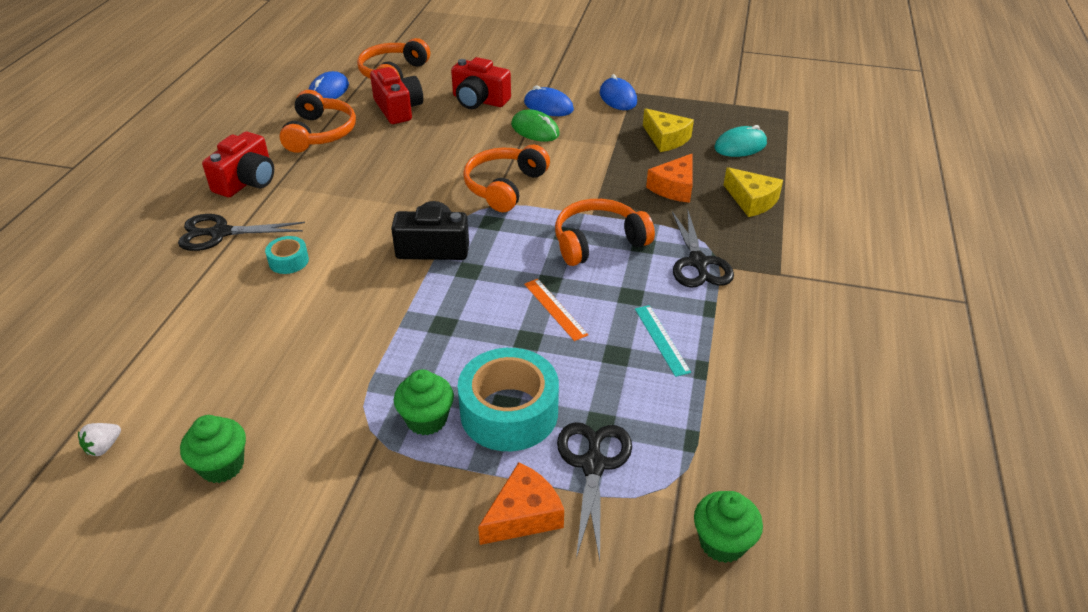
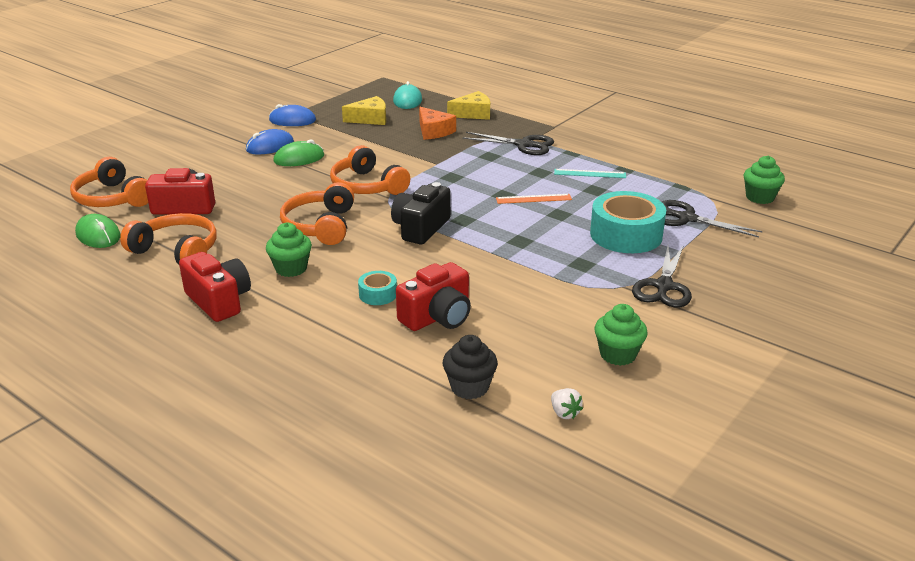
camera: 65 degrees left, 10 degrees down
(139, 367) = (469, 387): none -> black cupcake
(220, 233) = (297, 325): black scissors -> black scissors (664, 286)
(328, 91) = (98, 235): blue mouse -> green mouse
(426, 419) = (616, 264): green cupcake -> green cupcake (291, 268)
(479, 100) = (221, 170): red camera -> red camera (438, 317)
(523, 515) = (717, 248): orange cheese -> none
(598, 242) = (471, 169): orange headphones -> orange headphones (320, 226)

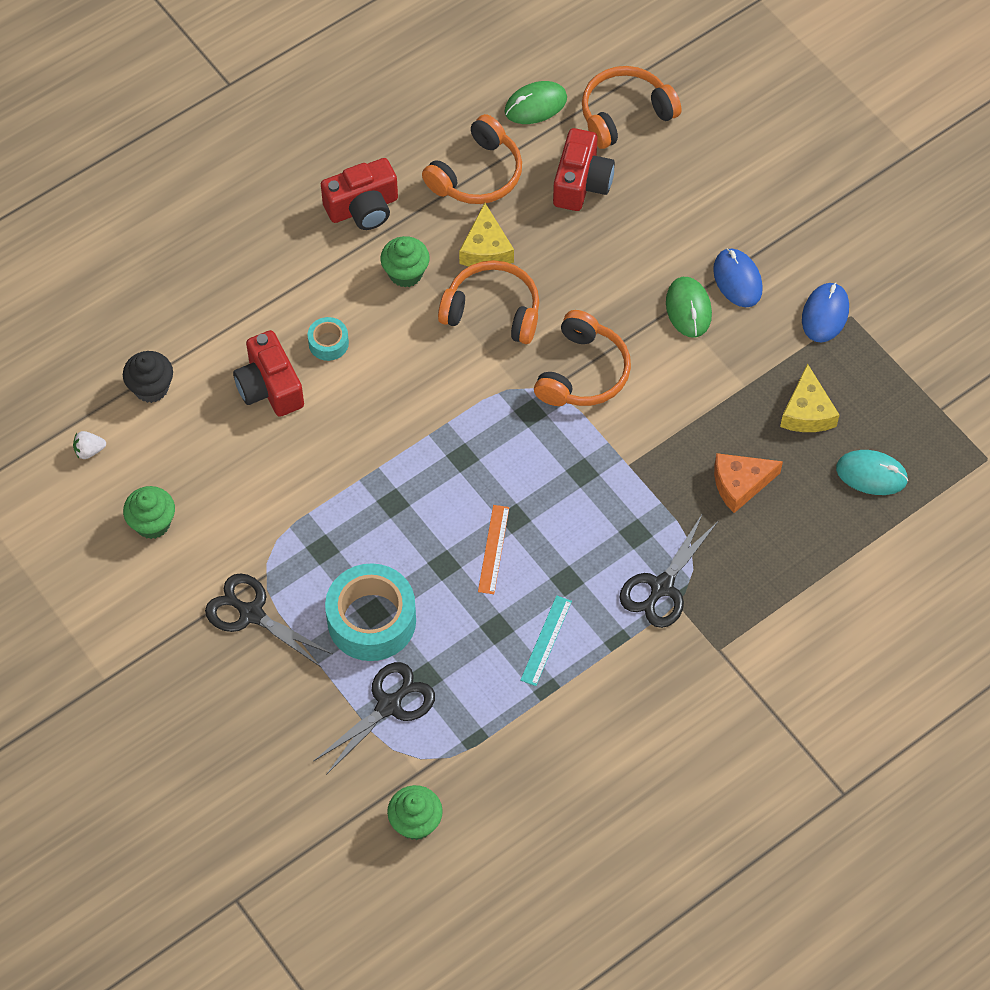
camera: 105 degrees right, 30 degrees up
(367, 186) = (583, 373): orange headphones -> orange headphones turned 135 degrees clockwise
(420, 228) = (456, 409): black camera -> none
(473, 114) = (795, 552): yellow cheese -> yellow cheese (486, 249)

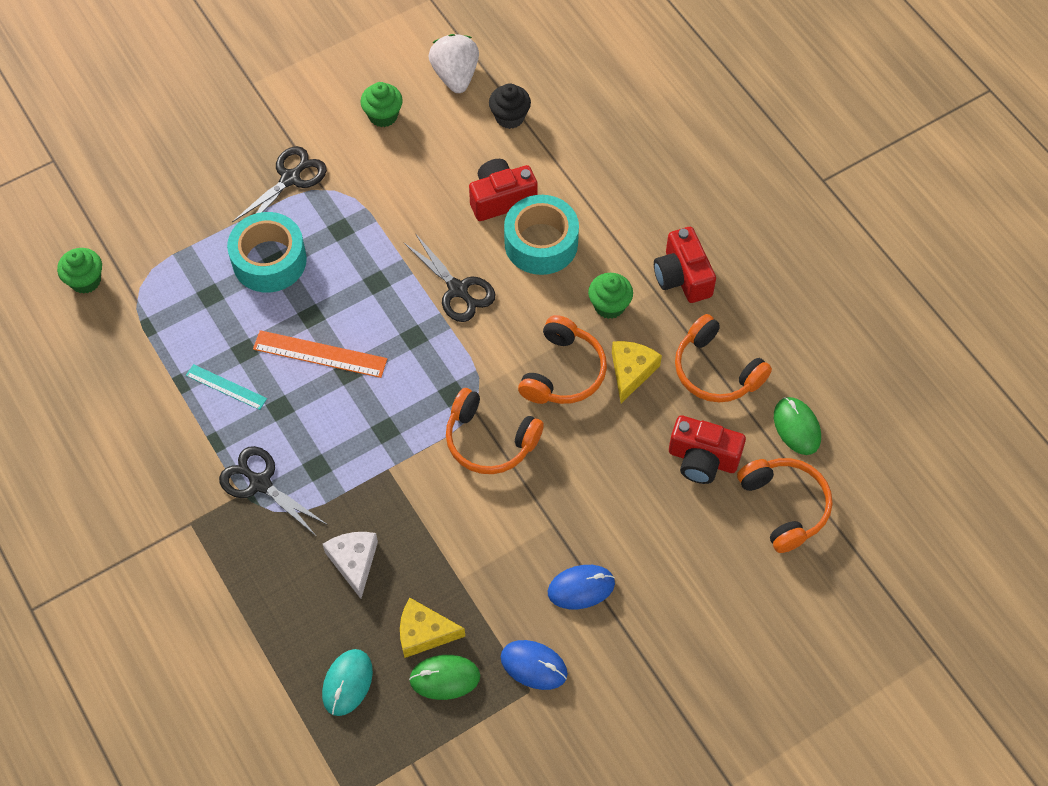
camera: 95 degrees right, 0 degrees up
(89, 451) = (455, 76): white strawberry -> white strawberry, size x2.20
(328, 343) = (541, 243): turquoise tape -> turquoise tape, size x2.09
(389, 706) = (190, 268): black scissors -> black scissors (458, 289)
(486, 249) = (631, 372): yellow cheese -> yellow cheese turned 105 degrees clockwise
(493, 549) = (320, 354): orange ruler -> orange ruler, size x1.56
(688, 309) = (551, 539): green mouse -> green mouse (444, 678)
(740, 484) = (354, 562): orange cheese -> white cheese

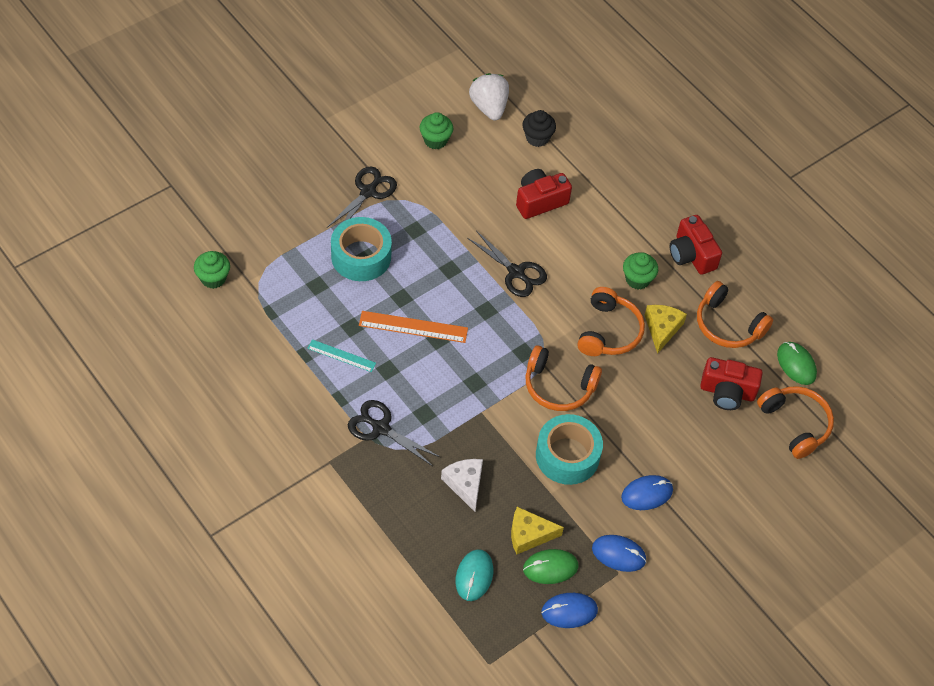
camera: 10 degrees left, 5 degrees down
(460, 737) = (569, 611): none -> blue mouse
(541, 243) = (576, 234): turquoise tape -> turquoise tape (567, 456)

